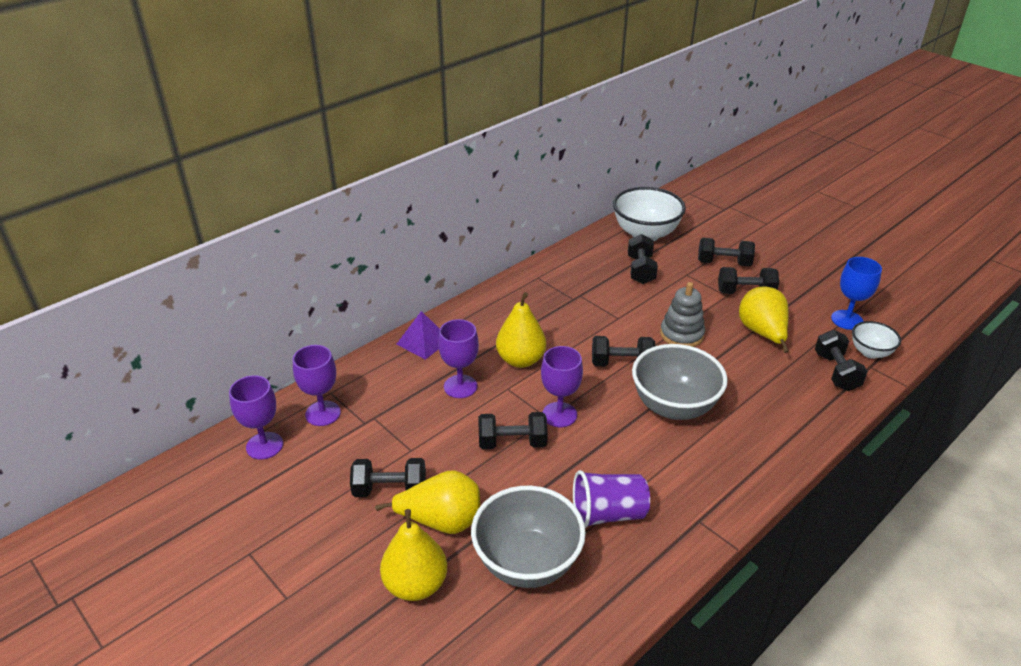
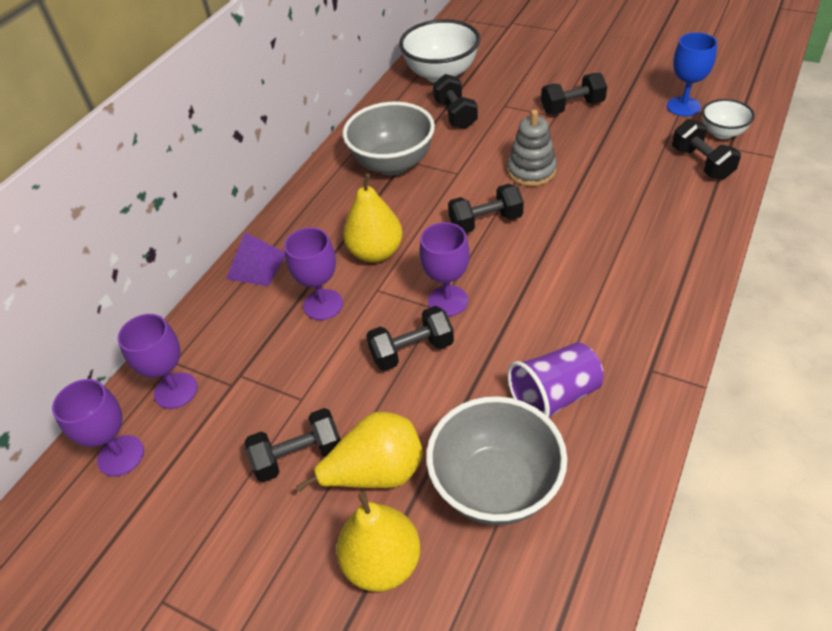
camera: 15 degrees left, 10 degrees up
(674, 406) = (562, 252): grey bowl -> grey bowl (393, 164)
(723, 263) = (535, 83): black dumbbell -> none
(762, 333) = (610, 145): yellow pear -> none

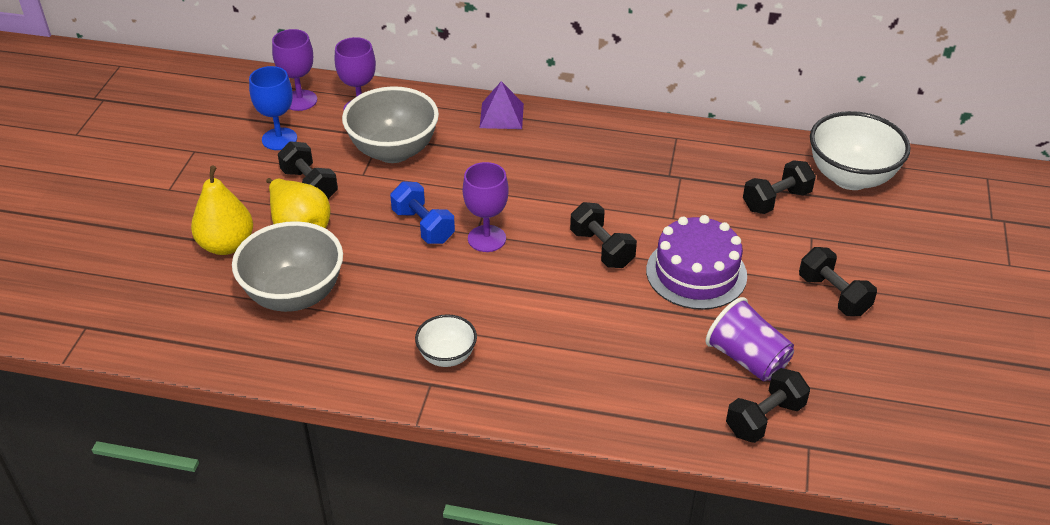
camera: 70 degrees right, 5 degrees down
(323, 304) = (465, 164): purple goblet -> none
(376, 252) = (537, 182): yellow pear -> none
(393, 164) = (671, 169): grey bowl -> grey bowl (394, 151)
(412, 351) = (423, 226): black dumbbell -> blue dumbbell
(531, 171) = (696, 273): grey stacking toy -> purple cake
(554, 396) = (388, 320): purple cup -> purple cup (747, 359)
(683, 106) = (881, 399): blue goblet -> blue goblet (279, 139)
(722, 133) = (837, 439): white bowl -> white bowl (447, 356)

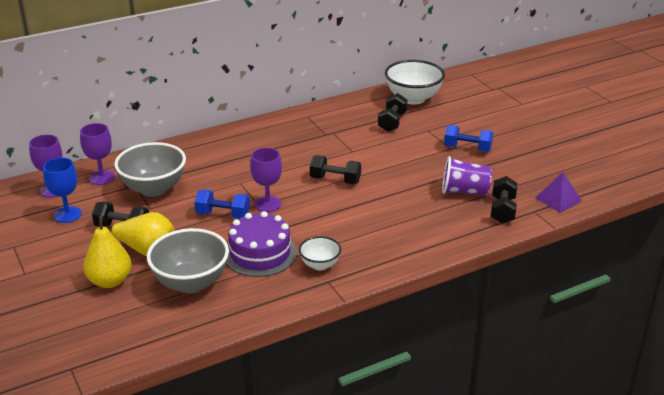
camera: 40 degrees left, 10 degrees down
(501, 115) = (196, 145): purple pyramid -> purple pyramid (558, 199)
(696, 273) = (395, 168): purple cake -> purple cake (260, 253)
(833, 295) = (467, 148): black dumbbell -> blue dumbbell

